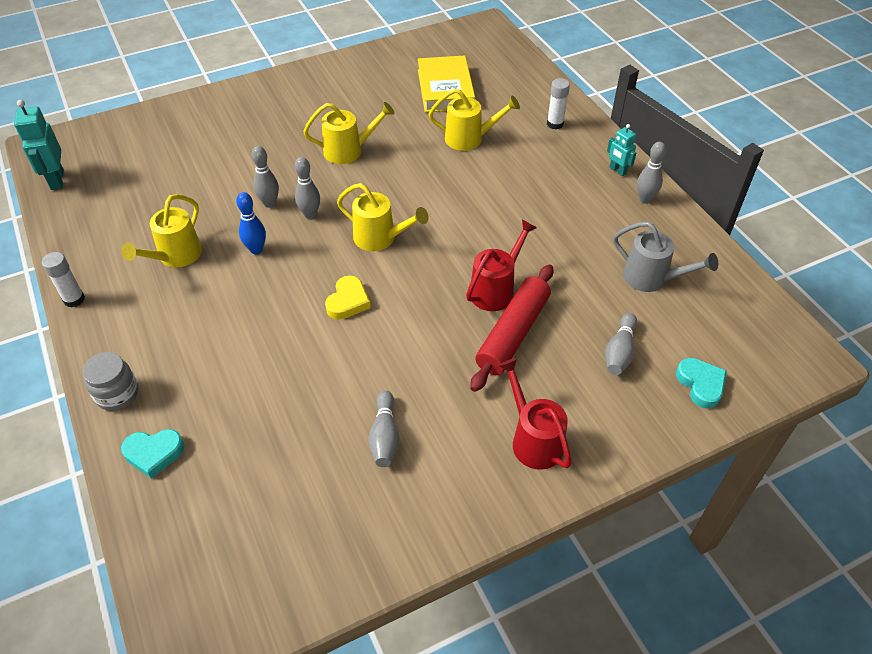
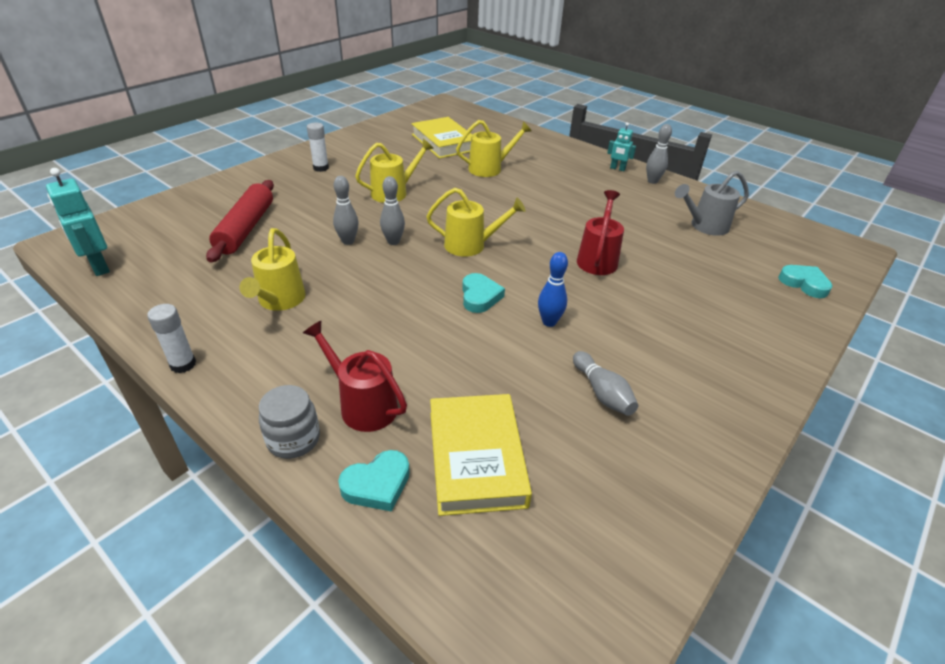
camera: 25 degrees left, 10 degrees down
(239, 458) = (476, 458): none -> yellow book
(256, 250) = (361, 277): blue bowling pin -> blue bowling pin (549, 322)
(348, 301) = (480, 296): yellow heart -> turquoise heart
(512, 333) = (638, 285): red rolling pin -> red rolling pin (245, 228)
(532, 439) = (725, 356): red watering can -> red watering can (362, 404)
(555, 124) = (547, 150): white glue stick -> white glue stick (321, 168)
(619, 352) = (728, 277): grey bowling pin -> none
(652, 278) = (704, 226): grey watering can -> grey watering can turned 150 degrees clockwise

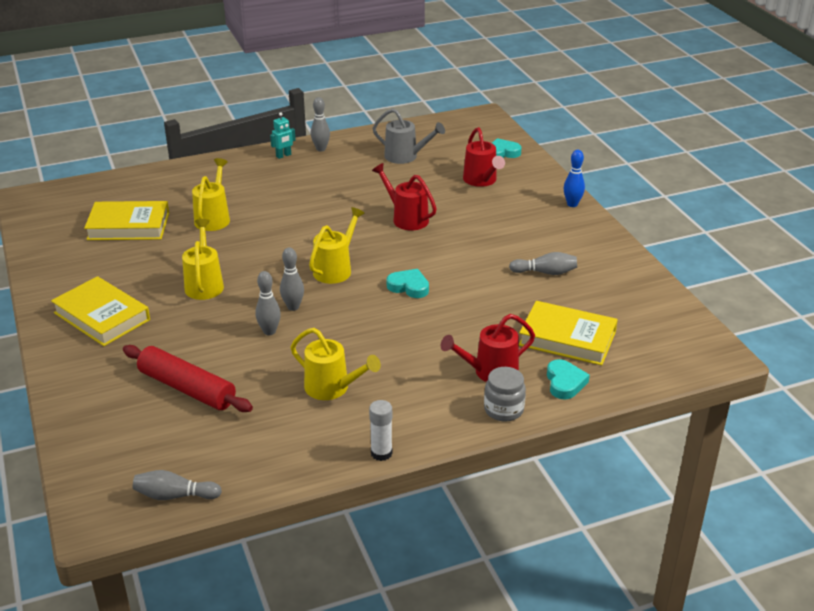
camera: 60 degrees left, 5 degrees down
(99, 267) = (175, 495): turquoise robot -> grey bowling pin
(321, 168) = (102, 316): white glue stick -> yellow book
(549, 322) = (463, 267): blue bowling pin -> blue bowling pin (572, 204)
(704, 226) = (406, 157): grey watering can -> grey watering can turned 75 degrees counterclockwise
(729, 286) = (482, 181): none -> red watering can

